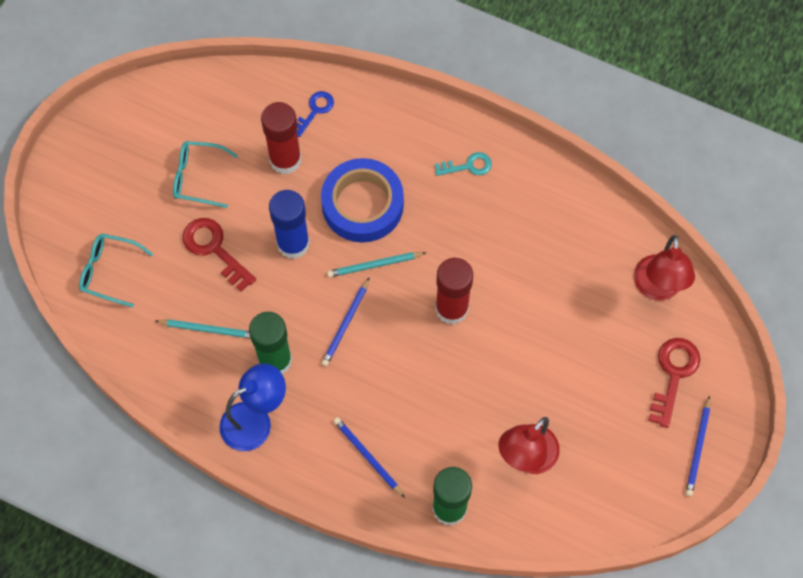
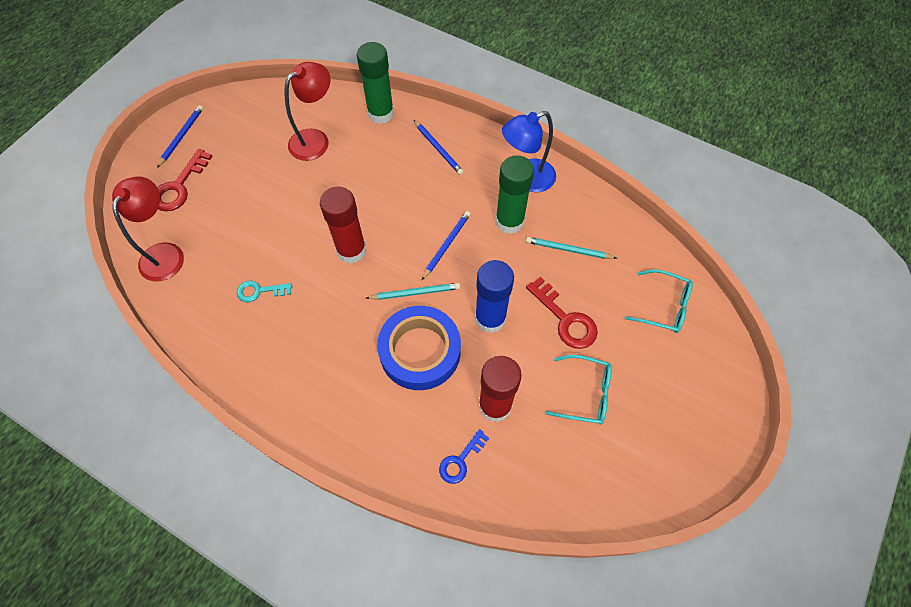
camera: 175 degrees left, 5 degrees down
(468, 166) = (308, 382): turquoise key -> turquoise key (259, 291)

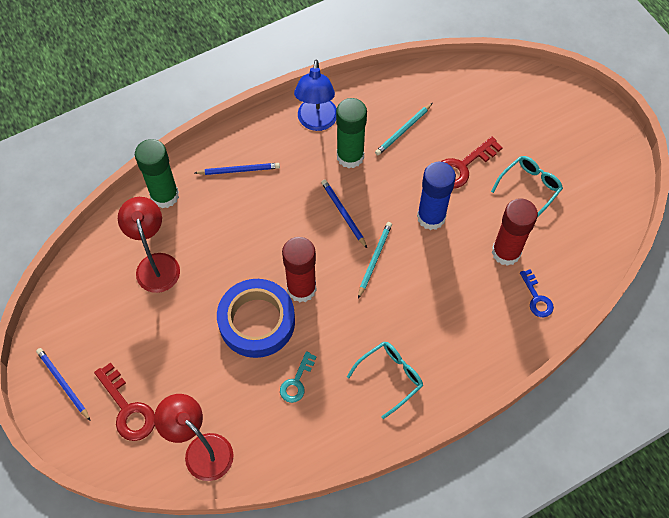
camera: 60 degrees left, 0 degrees up
(420, 351) = (430, 282): blue tape -> blue tape (257, 321)
(565, 319) = (462, 166): red key -> red key turned 150 degrees clockwise
(663, 306) = (490, 98): turquoise glasses -> turquoise glasses (390, 377)

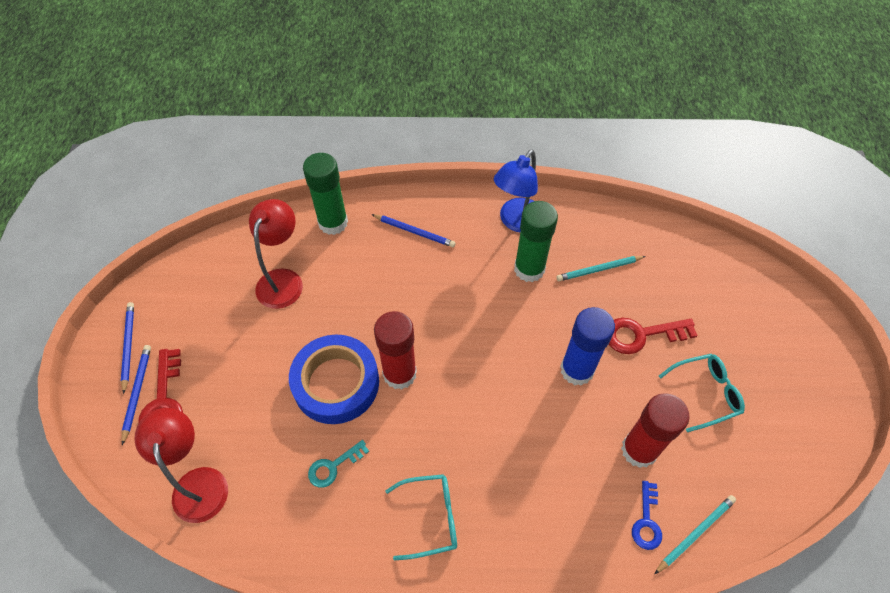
camera: 30 degrees right, 5 degrees down
(343, 214) = (488, 321): blue pencil -> blue pencil (137, 392)
(374, 259) = (491, 383): turquoise pencil -> turquoise pencil (695, 533)

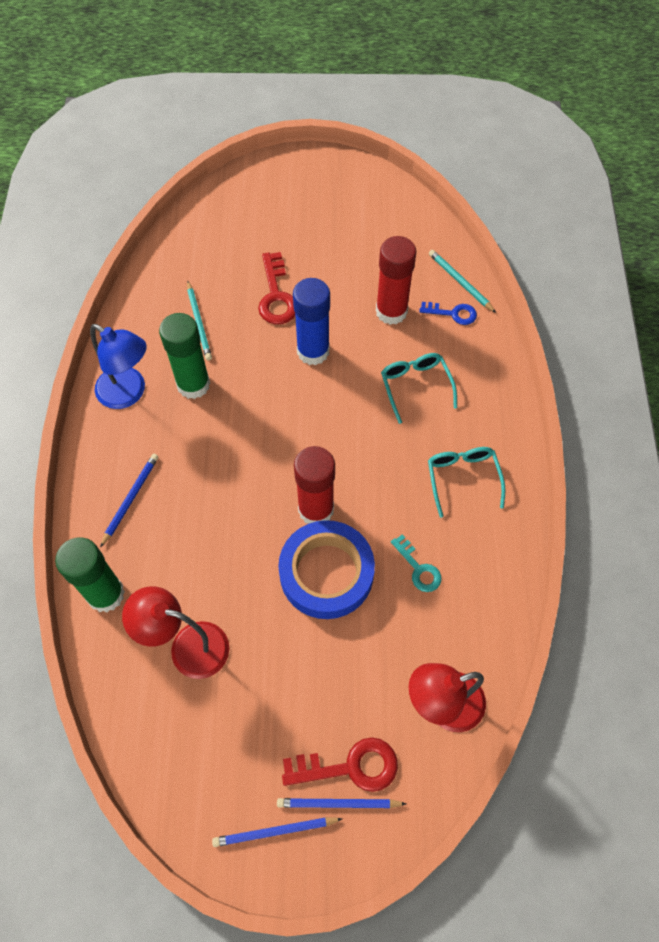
camera: 90 degrees left, 5 degrees up
(705, 393) = (337, 256): turquoise glasses -> turquoise glasses (415, 386)

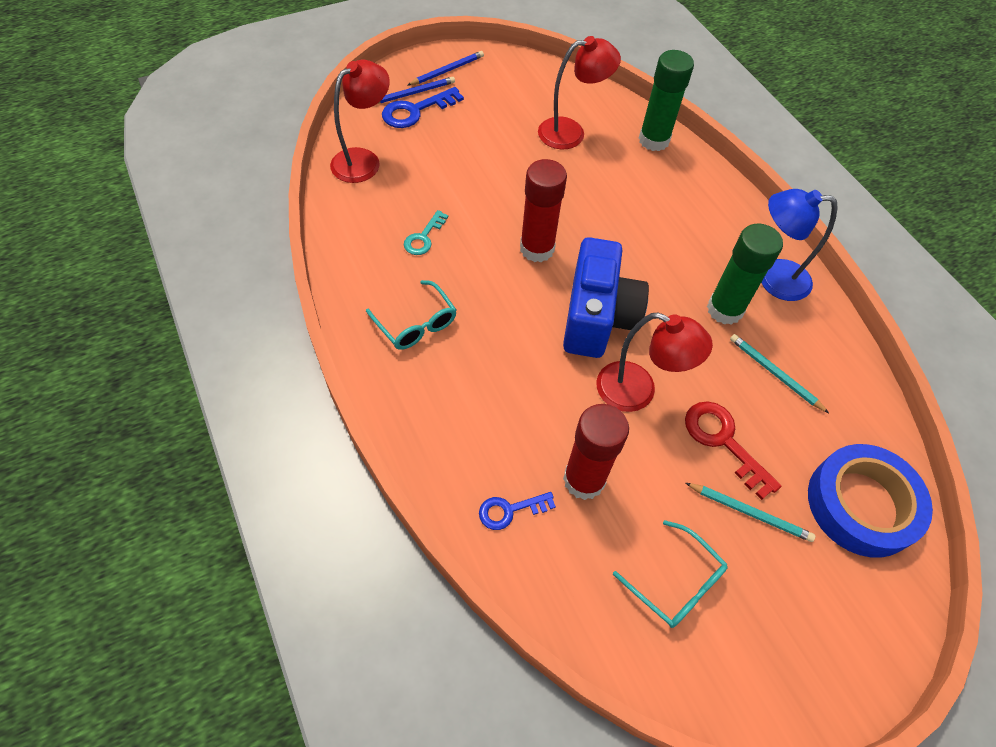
camera: 150 degrees right, 5 degrees down
(130, 499) = (693, 201): blue pencil -> none
(304, 421) = (597, 317): none -> blue camera
(313, 351) = (637, 392): blue glue stick -> red lamp
(326, 573) = (499, 208): blue tape -> blue tape (861, 504)
(350, 766) = (415, 111): red key -> blue key
(415, 386) = (508, 398): turquoise glasses -> turquoise glasses (676, 583)
(418, 568) = (423, 237): turquoise key -> turquoise key turned 90 degrees counterclockwise
(460, 282) = (522, 564): turquoise pencil -> turquoise pencil (750, 512)

